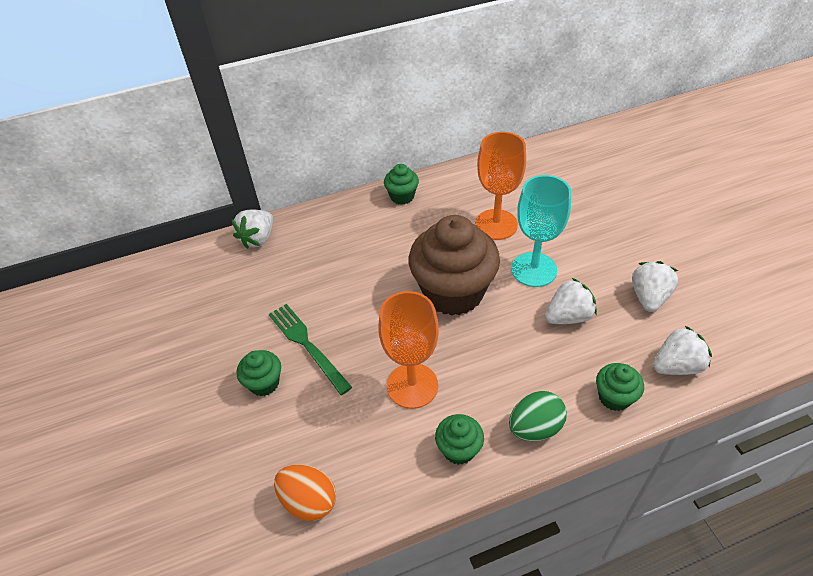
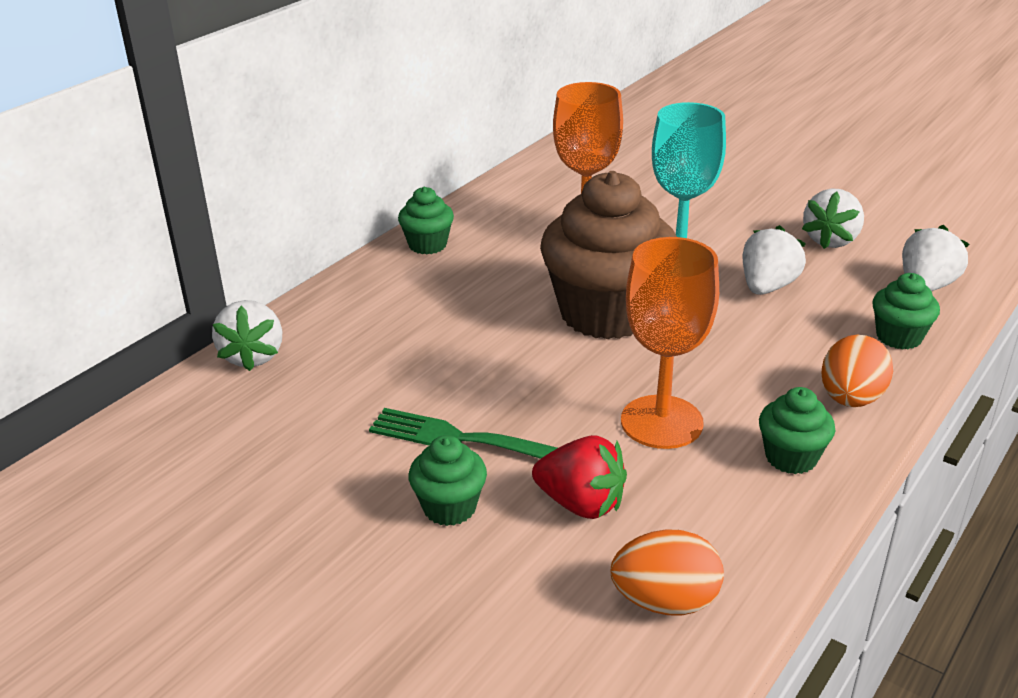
camera: 35 degrees left, 15 degrees down
(324, 416) = (581, 504): none -> red strawberry
(535, 428) = (850, 399): green egg -> orange egg
(649, 297) = (831, 240): white strawberry -> white strawberry turned 135 degrees counterclockwise

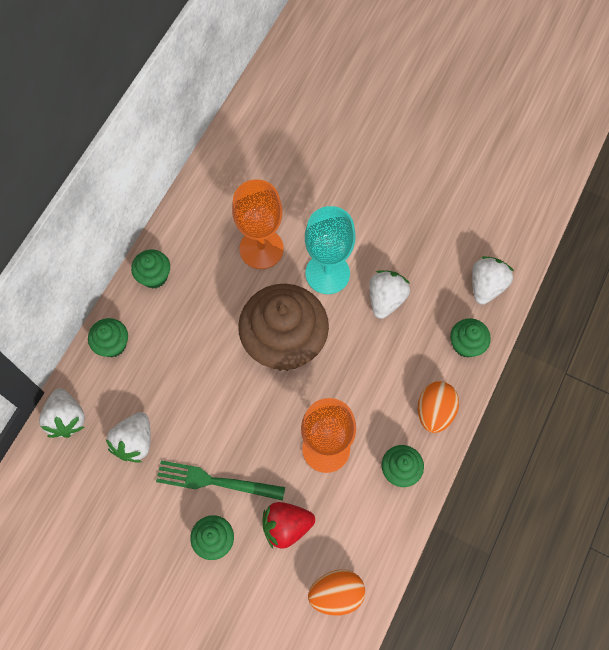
camera: 10 degrees left, 35 degrees up
(348, 296) = (113, 344): none -> green cupcake
(581, 504) = (286, 526): red strawberry -> red strawberry turned 150 degrees clockwise
(831, 240) = (428, 237): white strawberry -> white strawberry (134, 442)

